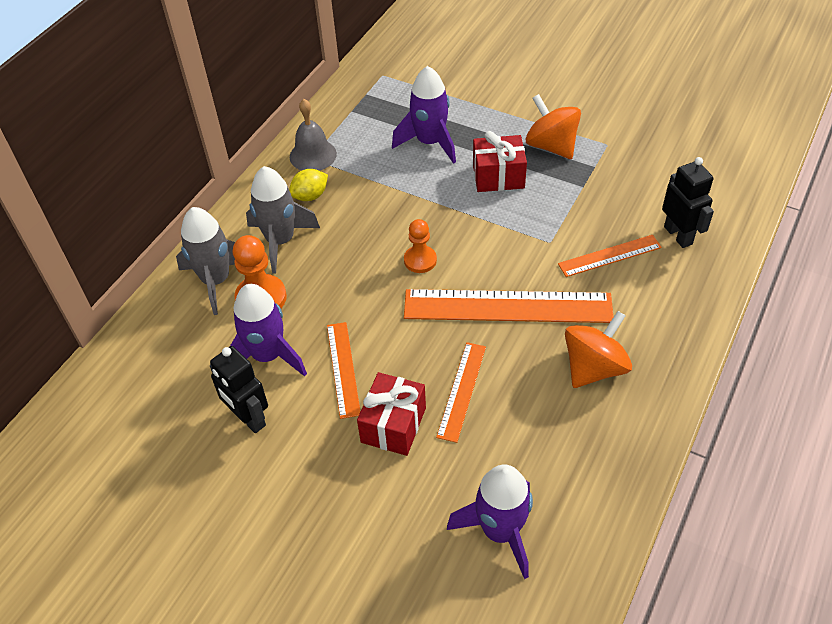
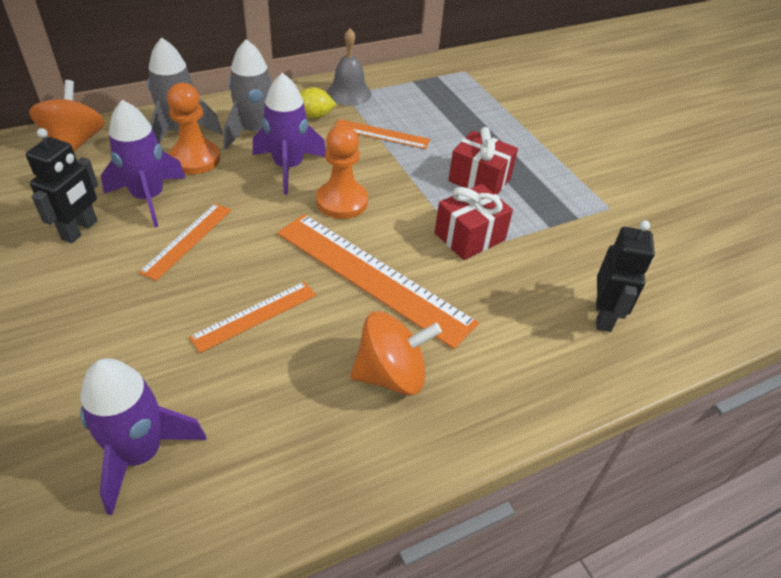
camera: 30 degrees right, 5 degrees down
(248, 418) = (80, 230): black robot -> black robot turned 150 degrees counterclockwise
(393, 425) = (170, 304): red gift -> red gift (469, 237)
(420, 260) = (342, 202): orange pawn -> orange pawn, size x1.51
(430, 142) = (449, 129): purple rocket -> purple rocket (288, 167)
(551, 146) = (553, 183): orange spinning top -> orange spinning top (75, 142)
(609, 256) = (513, 293): orange ruler -> orange ruler (381, 134)

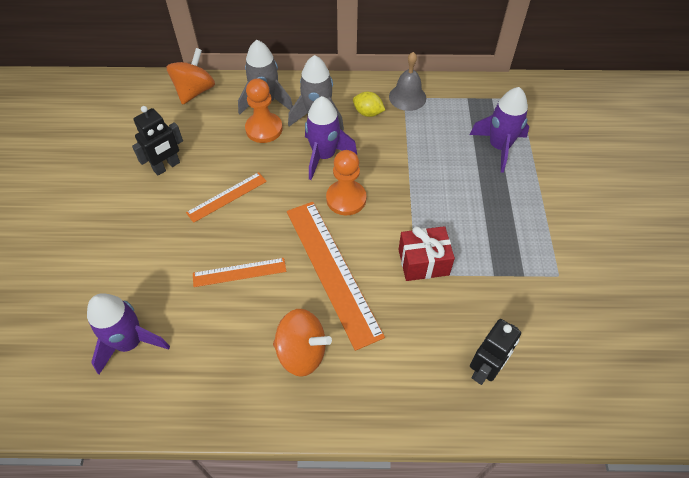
camera: 30 degrees right, 10 degrees up
(149, 198) = (219, 154): purple rocket -> purple rocket (499, 147)
(381, 134) = (410, 145): orange ruler -> none
(479, 180) = (463, 213): red gift -> none

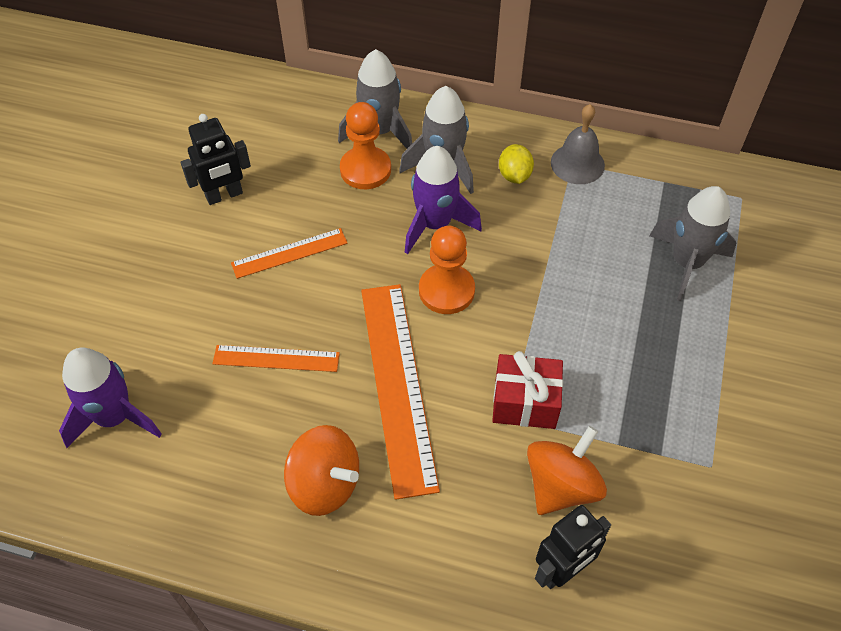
camera: 15 degrees right, 0 degrees up
(195, 91) = (289, 99): orange spinning top -> orange spinning top (561, 486)
(368, 113) = (514, 175): yellow lemon -> yellow lemon turned 45 degrees clockwise
(499, 147) = (686, 263): purple rocket -> grey rocket

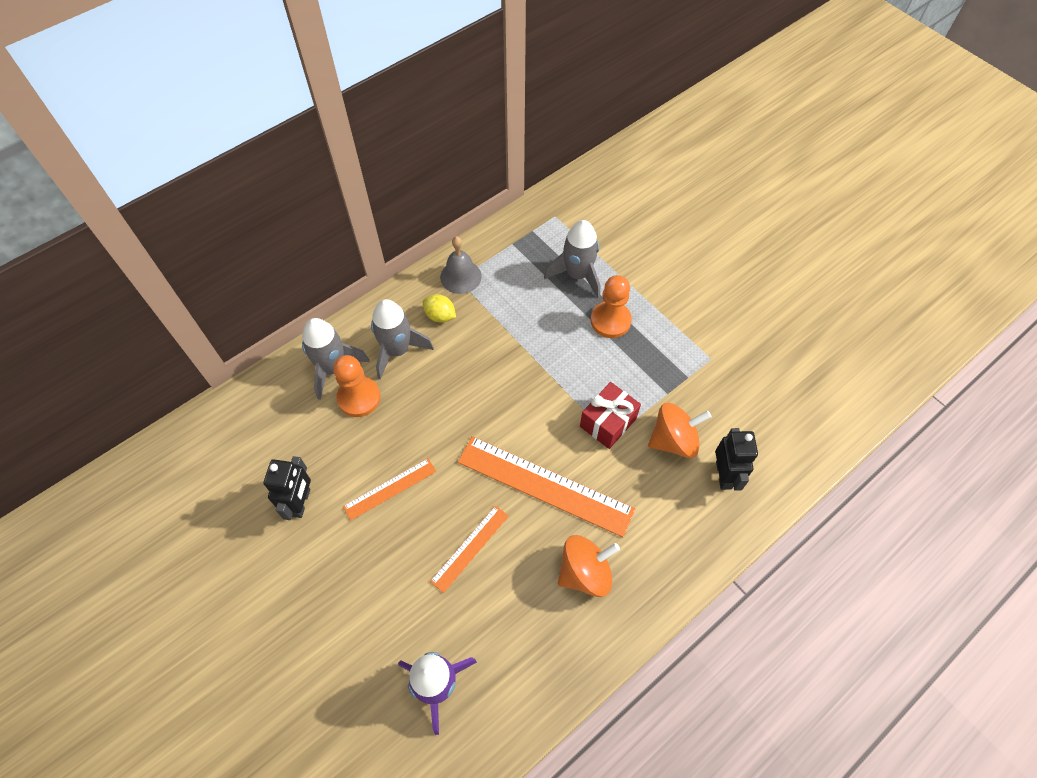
camera: 55 degrees left, 5 degrees up
(289, 253) = (390, 489): orange ruler -> orange ruler turned 45 degrees clockwise
(435, 224) = (440, 385): purple rocket -> none
(446, 290) = (497, 412): orange pawn -> orange pawn (610, 321)
(561, 486) = (673, 440): orange spinning top -> orange spinning top turned 90 degrees clockwise

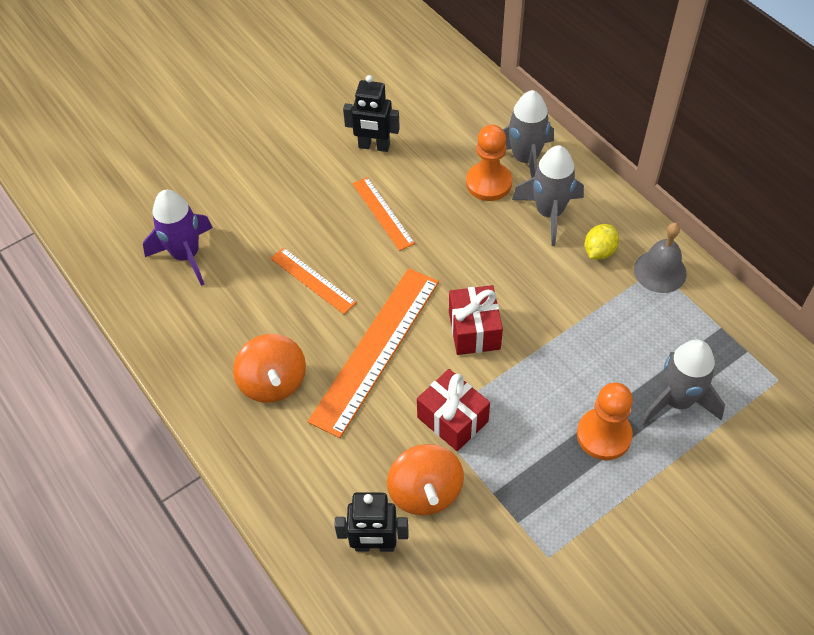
camera: 95 degrees right, 5 degrees down
(522, 408) = (474, 330): none -> red gift

